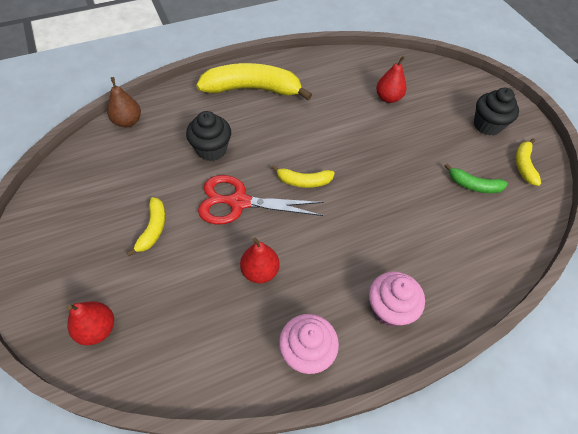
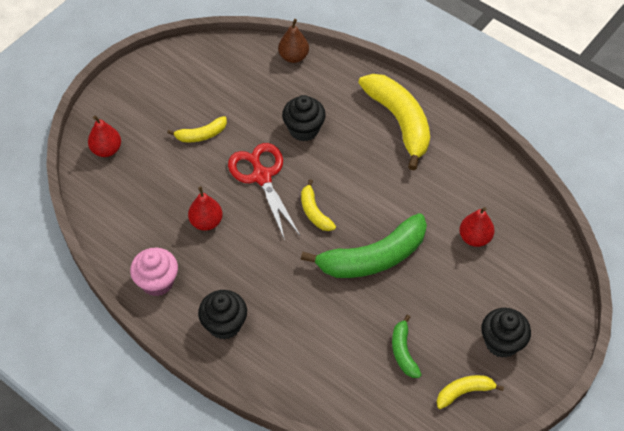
camera: 65 degrees right, 0 degrees up
(373, 163) = (373, 258): none -> green banana
(389, 309) = (224, 324): pink cupcake -> black cupcake

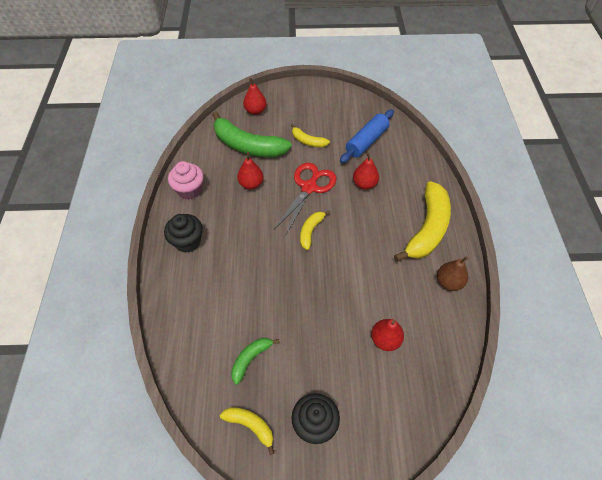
camera: 50 degrees right, 0 degrees up
(254, 88) = (366, 141): none -> blue rolling pin
(293, 57) = (410, 143): brown pear -> brown pear (448, 282)
(304, 129) = (364, 184): black cupcake -> red pear
(373, 258) = (308, 287): green banana -> green banana (247, 146)

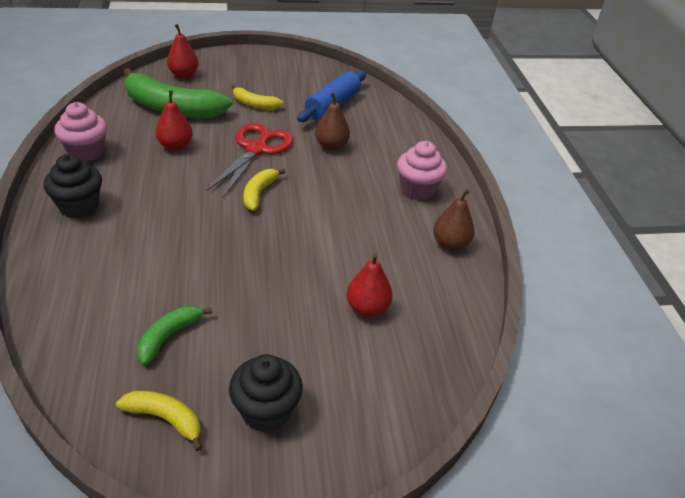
camera: 10 degrees left, 15 degrees down
(364, 184) = (331, 146): red pear -> brown pear
(427, 228) = (417, 189): yellow banana -> pink cupcake

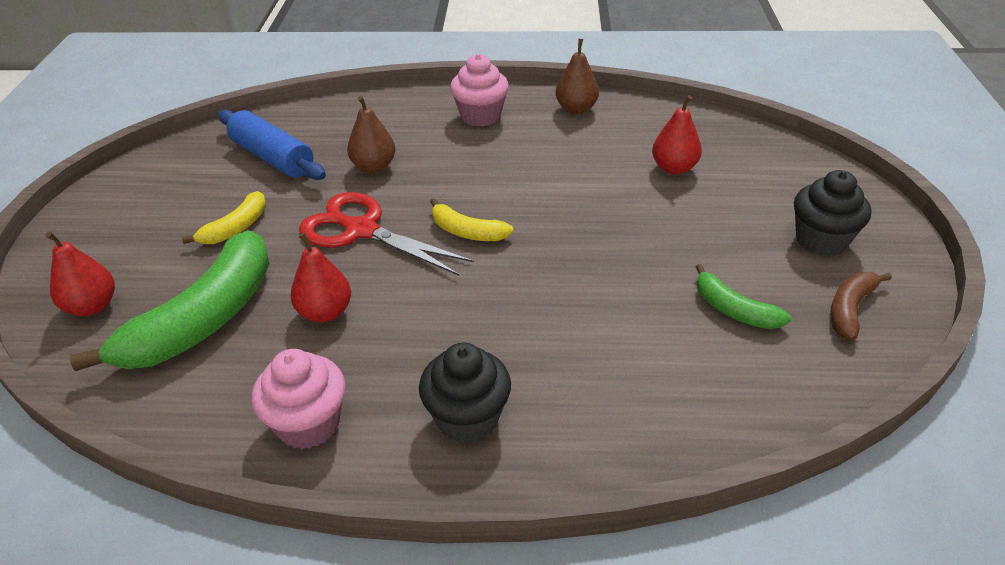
camera: 75 degrees left, 0 degrees up
(165, 419) = (850, 309): yellow banana -> brown banana

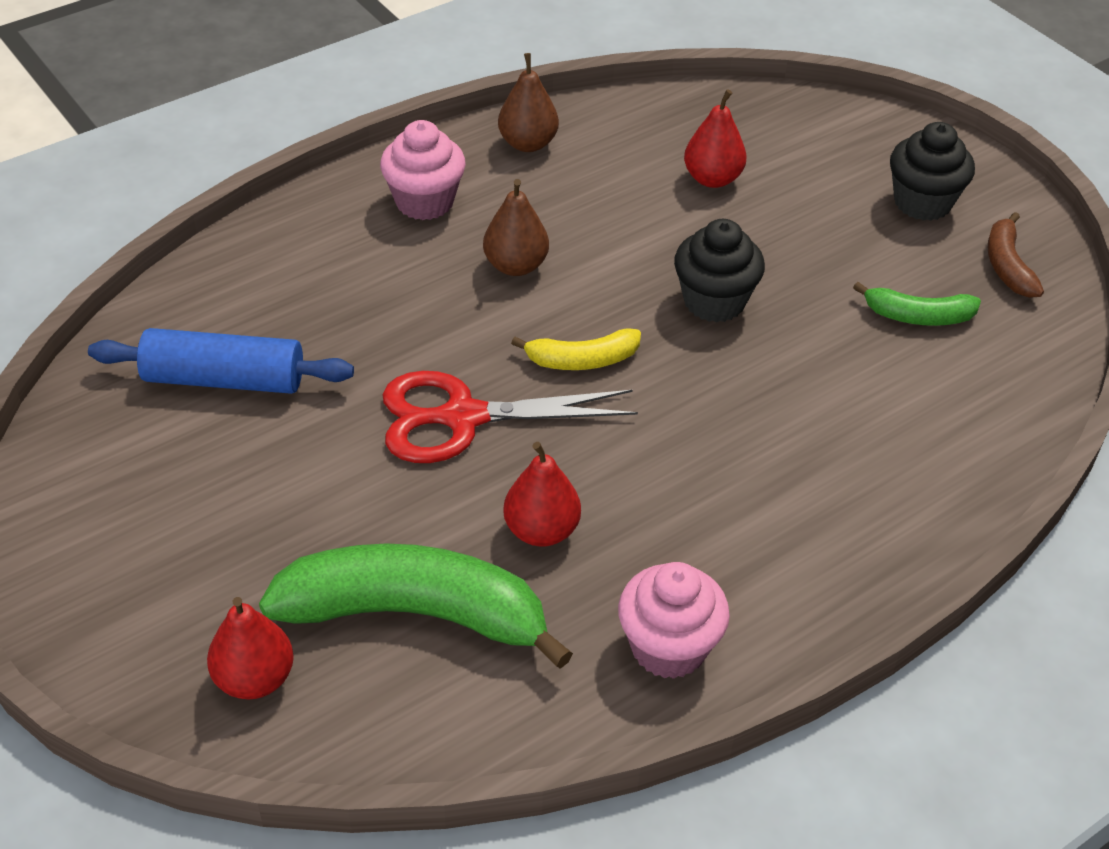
camera: 40 degrees left, 5 degrees up
(204, 319) = (415, 614): green banana -> green banana turned 75 degrees counterclockwise
(236, 228) = (304, 492): yellow banana -> none
(374, 166) = (375, 330): brown pear -> brown pear (515, 266)
(467, 418) = (805, 552): black cupcake -> black cupcake (714, 301)

